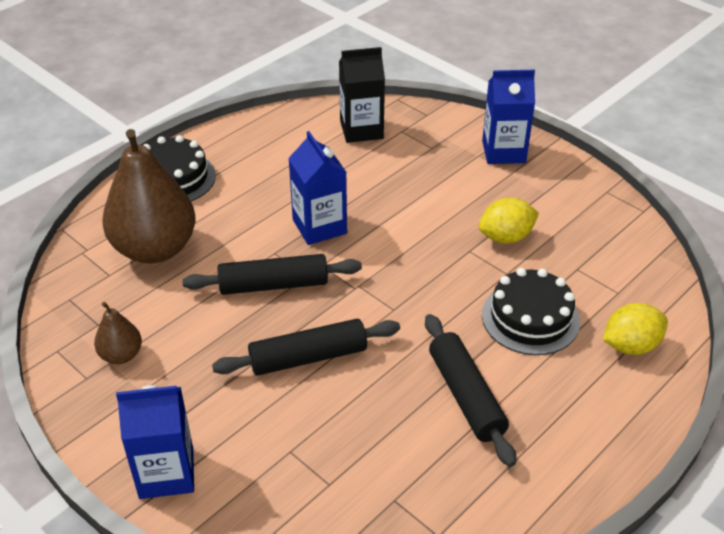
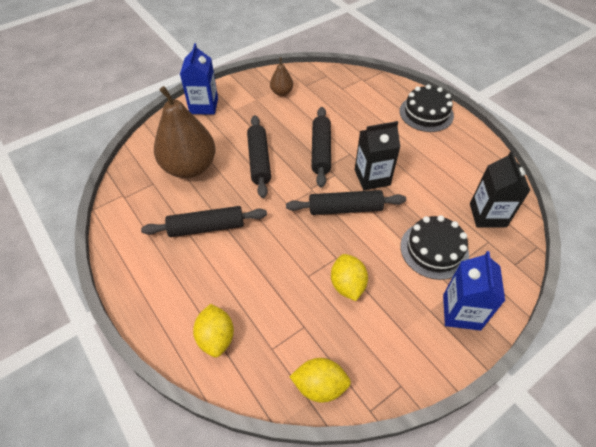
camera: 100 degrees right, 10 degrees up
(155, 249) = (360, 104): brown pear -> brown pear (189, 167)
(319, 226) = (372, 177): blue carton -> black carton
(385, 249) = (345, 209): none -> black rolling pin
(530, 318) = (260, 279): black cake -> black cake (434, 250)
(639, 248) = (320, 386): none -> yellow lemon

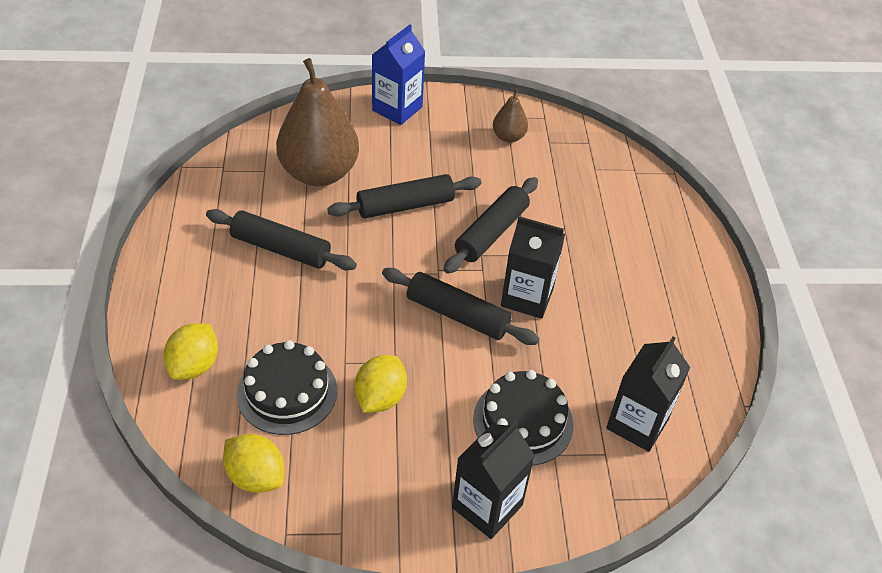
camera: 30 degrees right, 5 degrees down
(259, 160) = (405, 205): black rolling pin -> black rolling pin turned 45 degrees clockwise
(426, 113) = (682, 257): black cake -> black cake (287, 392)
(461, 312) = (487, 506): blue carton -> black carton

